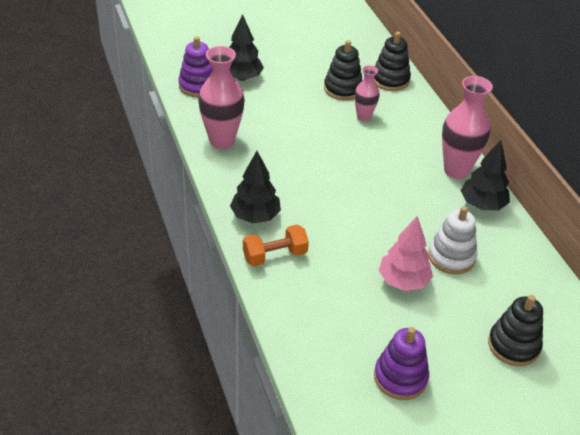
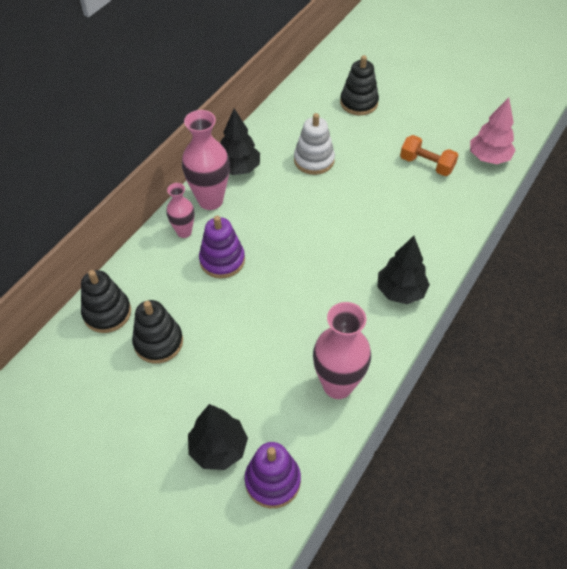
camera: 125 degrees left, 10 degrees up
(275, 255) = (424, 252): orange dumbbell -> orange dumbbell (426, 165)
(363, 117) = (192, 298): pink vase -> pink vase (184, 232)
(400, 377) = (442, 137): purple stacking toy -> purple stacking toy (222, 260)
(403, 281) = (365, 172): pink tree -> pink tree (488, 158)

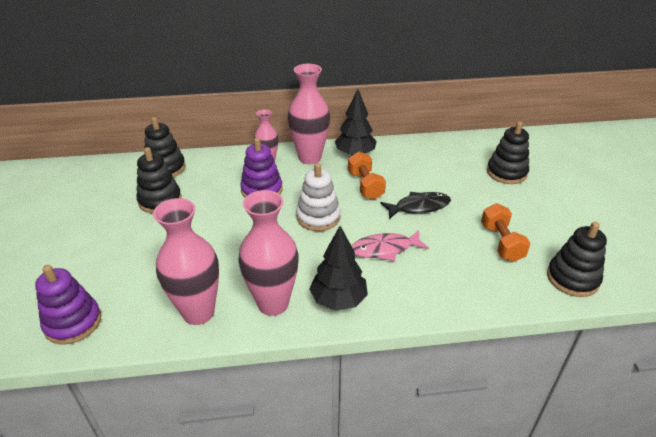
camera: 50 degrees right, 15 degrees down
(218, 448) = (86, 276): black tree -> none
(288, 191) = (365, 185): none -> orange dumbbell
(314, 160) = (413, 182): white stacking toy -> white stacking toy (318, 217)
(346, 178) = (419, 207): none -> black fish
(370, 332) = (273, 303): none -> pink vase
(373, 230) = (385, 249): none -> pink fish
(488, 158) = (572, 278): pink tree -> black stacking toy

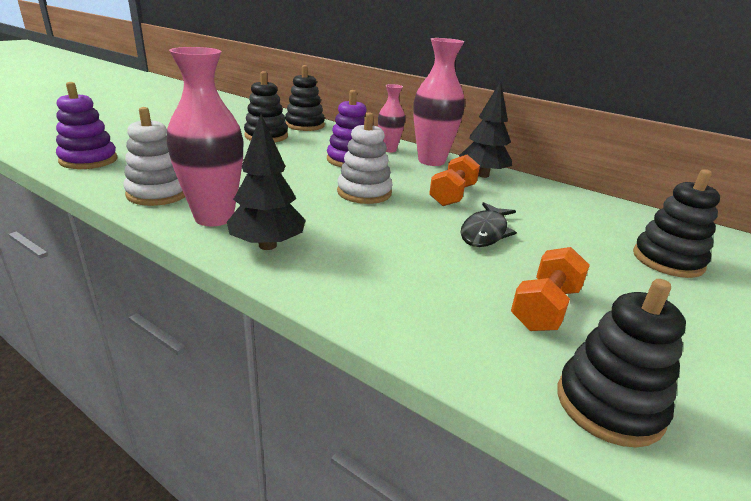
camera: 40 degrees right, 10 degrees down
(198, 312) = (158, 194): pink vase -> white stacking toy
(385, 249) = (384, 240): pink fish -> none
(419, 207) = (485, 232): black fish -> black fish turned 90 degrees clockwise

